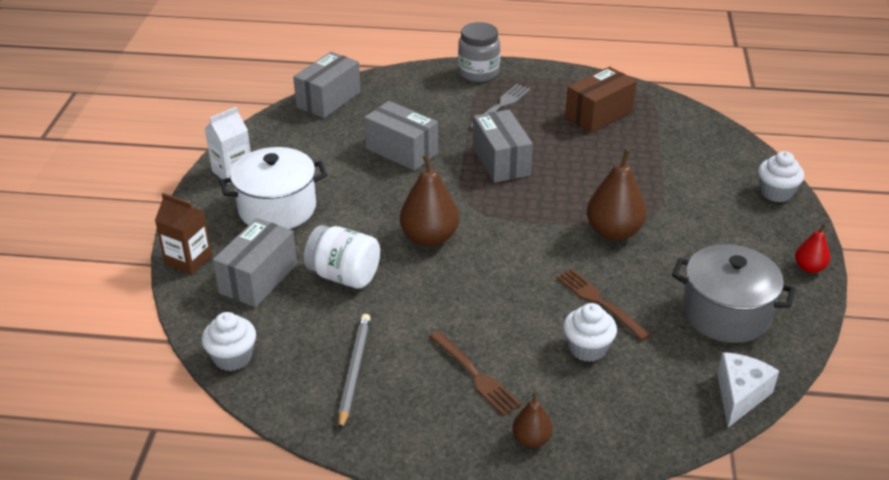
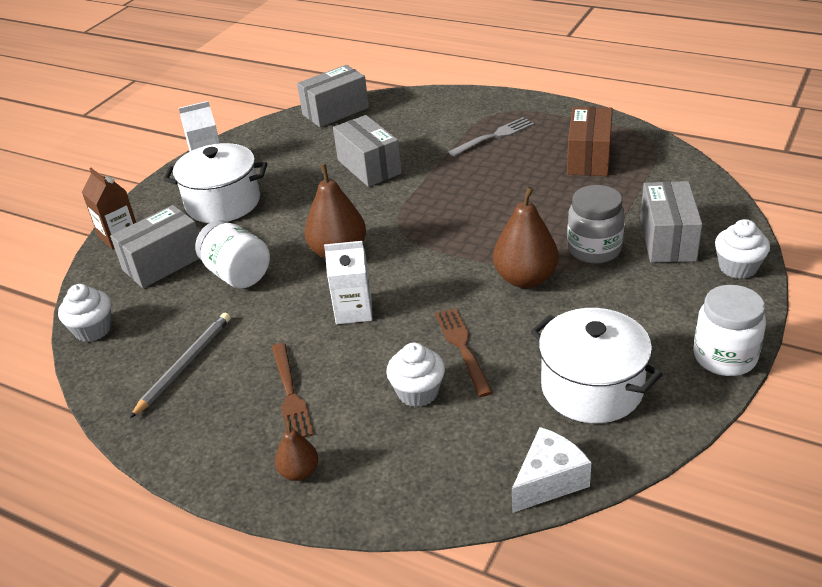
camera: 25 degrees right, 0 degrees up
(478, 73) = (492, 102): grey jar -> grey jar (594, 249)
(481, 289) = (354, 311): none -> white carton
(501, 161) = (457, 190): grey box -> grey box (667, 239)
(598, 115) = (589, 158): brown box -> brown box turned 60 degrees counterclockwise
(725, 314) = (592, 388): grey pot -> white pot
(809, 268) = (724, 357): red pear -> white jar

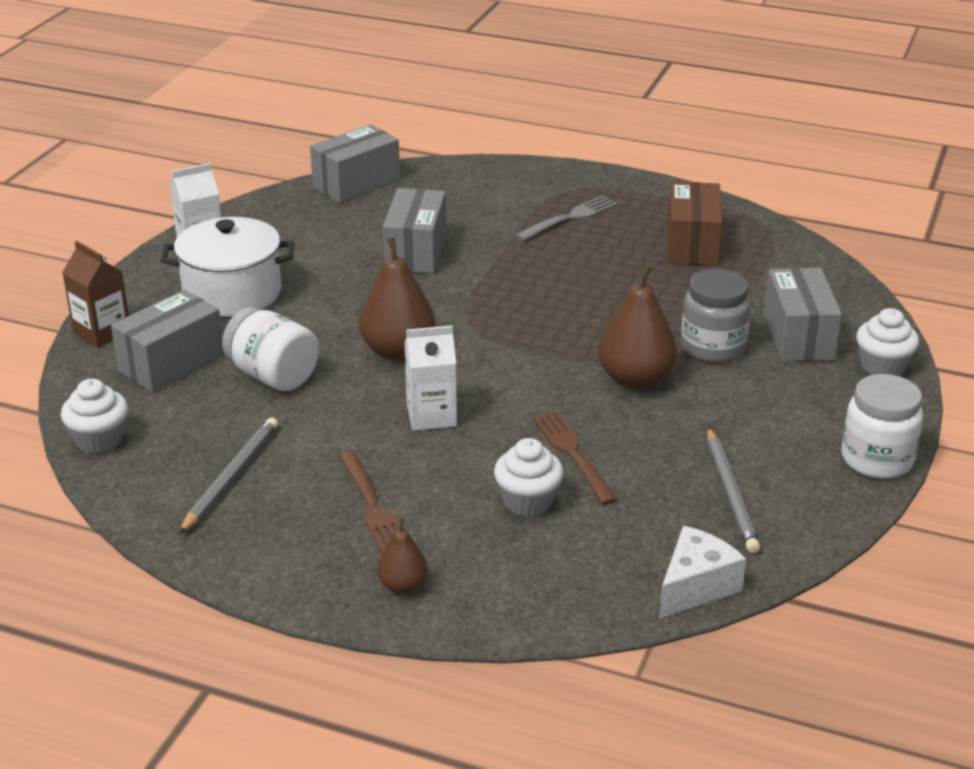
camera: 10 degrees left, 5 degrees down
(369, 167) = (415, 252): grey box -> grey box turned 45 degrees clockwise
(592, 388) = (731, 493): white pot -> grey pencil

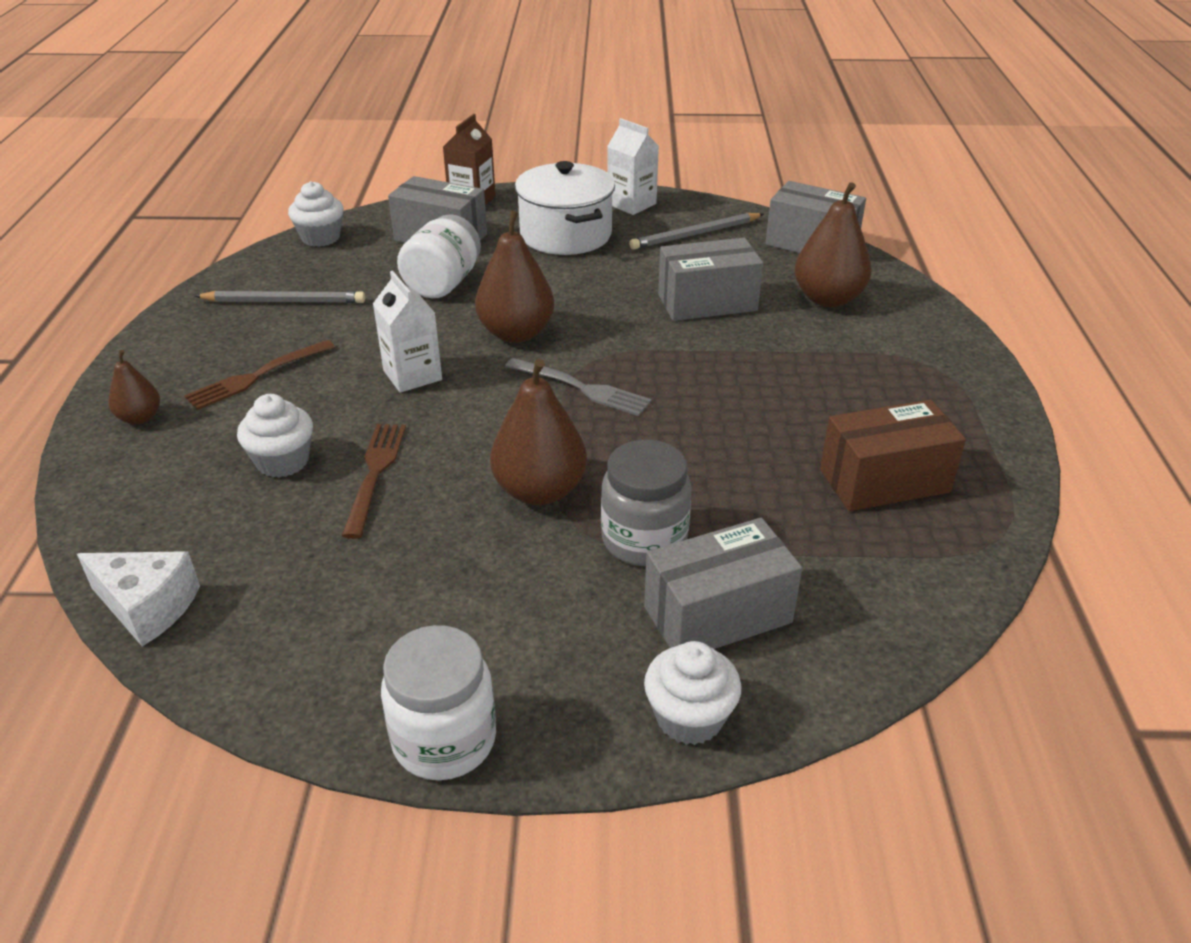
camera: 70 degrees right, 5 degrees up
(450, 201) = (828, 299): none -> brown pear
(570, 218) = (864, 378): grey fork -> grey fork (581, 388)
(572, 454) = (375, 474): brown fork -> brown fork turned 45 degrees counterclockwise
(731, 493) = (331, 607): grey pencil -> grey pencil (695, 234)

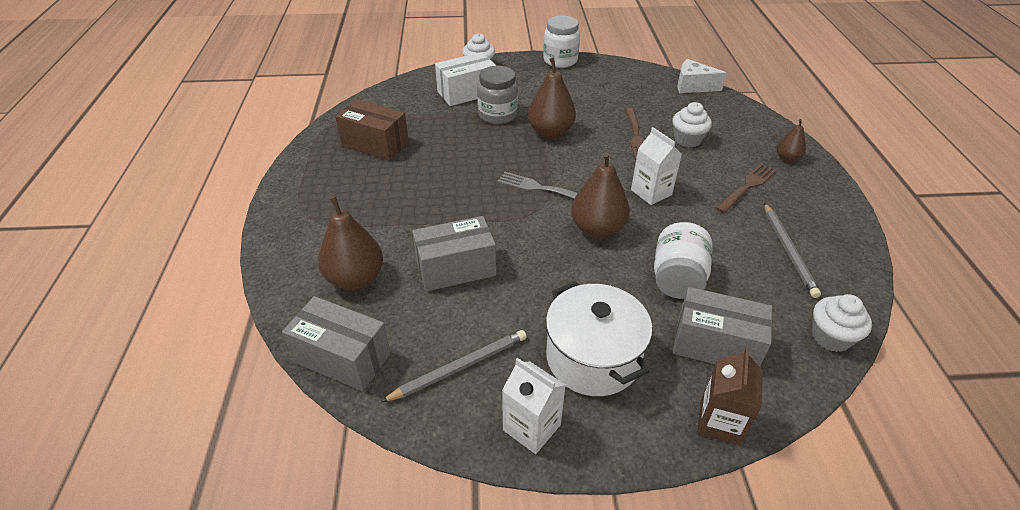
camera: 175 degrees right, 5 degrees up
(284, 301) = (788, 251): grey pencil -> grey pencil turned 90 degrees counterclockwise
(718, 615) = (466, 93): grey box -> white box
(884, 481) = (375, 144): brown box -> brown box turned 45 degrees clockwise

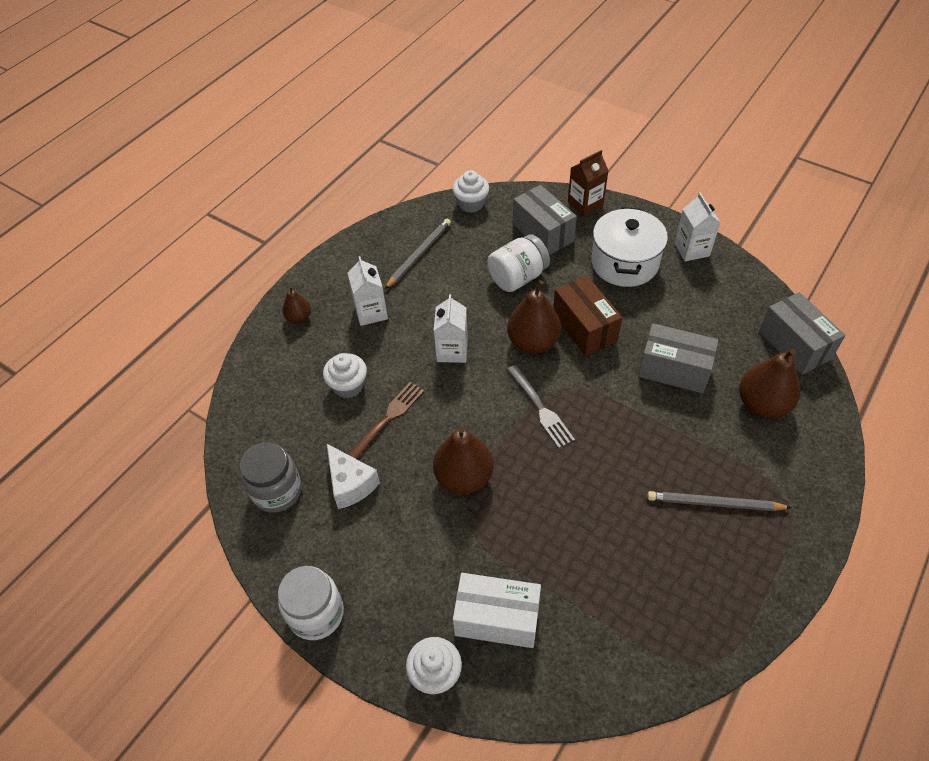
camera: 140 degrees left, 10 degrees up
(375, 144) = (670, 579): brown box -> brown box (584, 327)
(459, 367) = (715, 300): grey pencil -> grey pencil (714, 503)
(497, 115) = (495, 544): grey jar -> grey jar (277, 491)
(693, 86) = (238, 454): white cheese -> white cheese (350, 484)
(747, 186) = (371, 312): brown fork -> white carton

